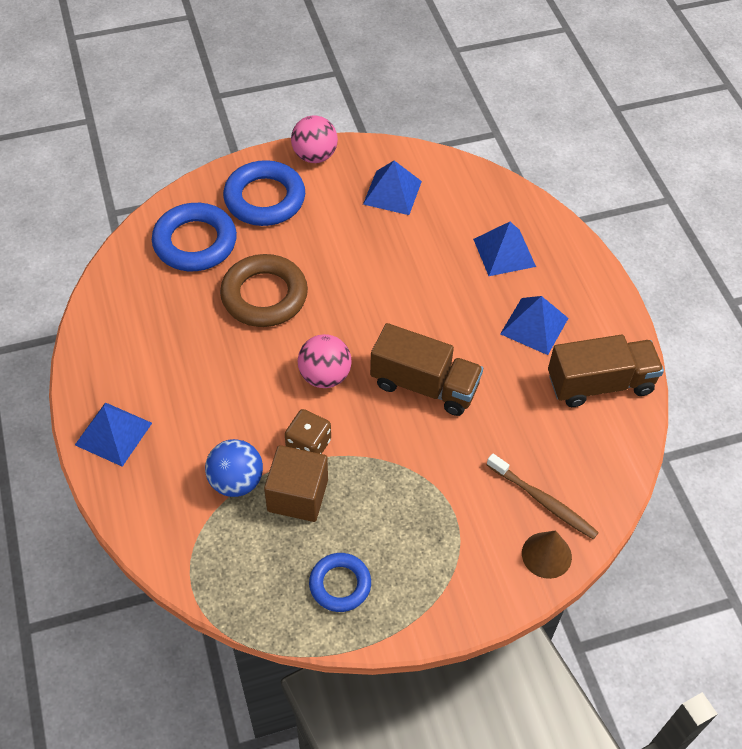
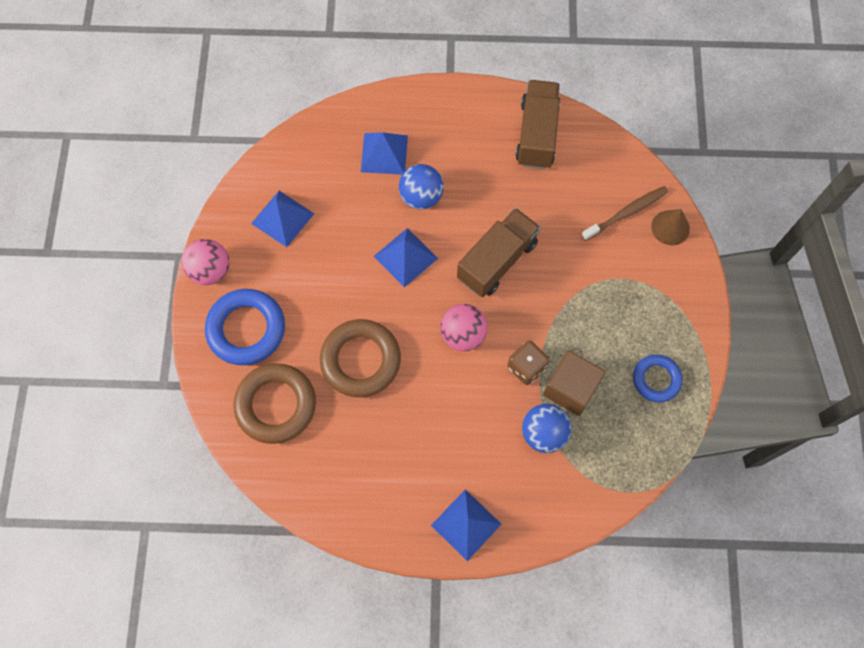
camera: 70 degrees left, 15 degrees up
(195, 242) = (276, 405): blue ring -> brown ring
(469, 297) = (421, 196): none -> blue ball
(534, 326) = (466, 159): blue pyramid -> blue pyramid (405, 257)

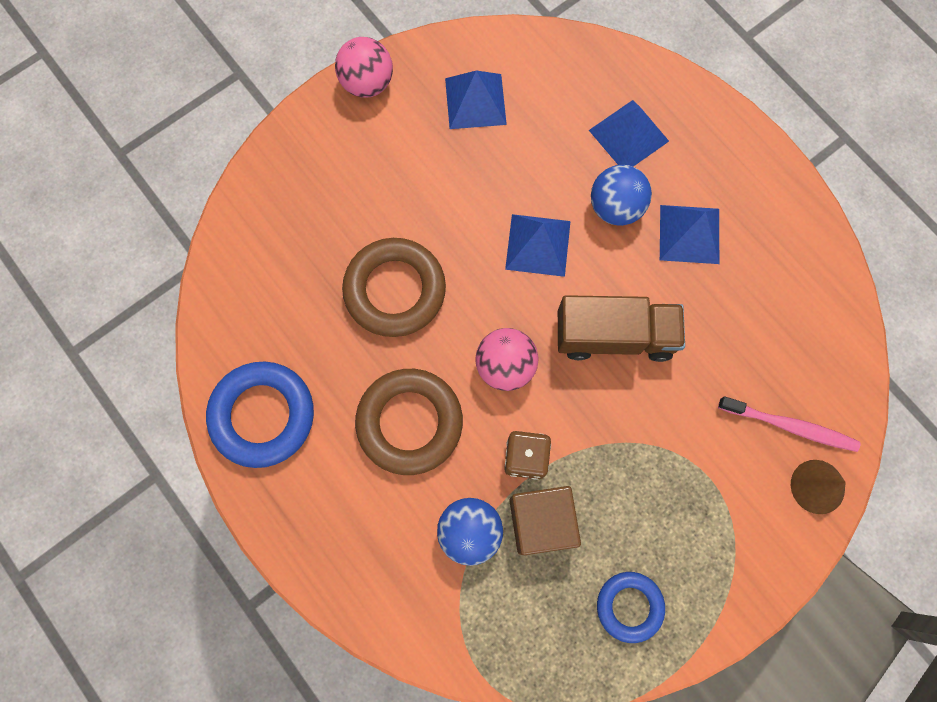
camera: 50 degrees right, 5 degrees up
(246, 329) = (337, 162): blue ring -> blue ring (263, 415)
(276, 405) = (285, 250): brown ring -> brown ring (409, 422)
(466, 524) = (311, 528): blue pyramid -> blue pyramid (689, 234)
(537, 134) = (791, 263): brown truck -> none
(627, 213) = (791, 426): brown toothbrush -> pink toothbrush

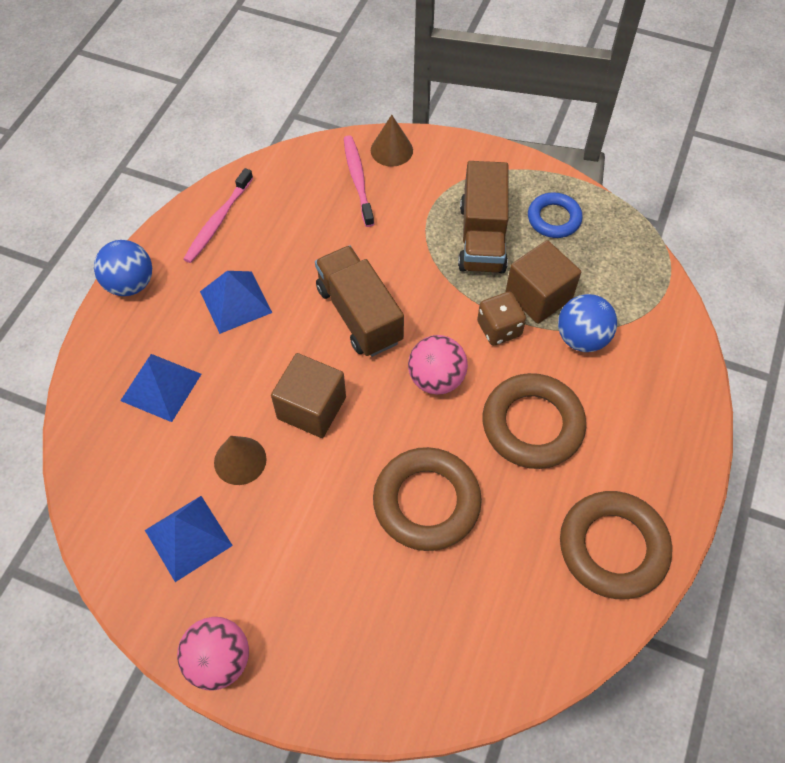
camera: 120 degrees left, 15 degrees down
(263, 415) = (613, 547): blue ring -> brown ring
(520, 166) = (240, 460): none -> brown cone
(537, 245) = (311, 408): blue pyramid -> brown cube
(615, 207) = (240, 365): blue ball -> blue ball (130, 284)
(645, 511) = (482, 237): none -> brown truck
(799, 261) = (218, 222): none -> pink toothbrush

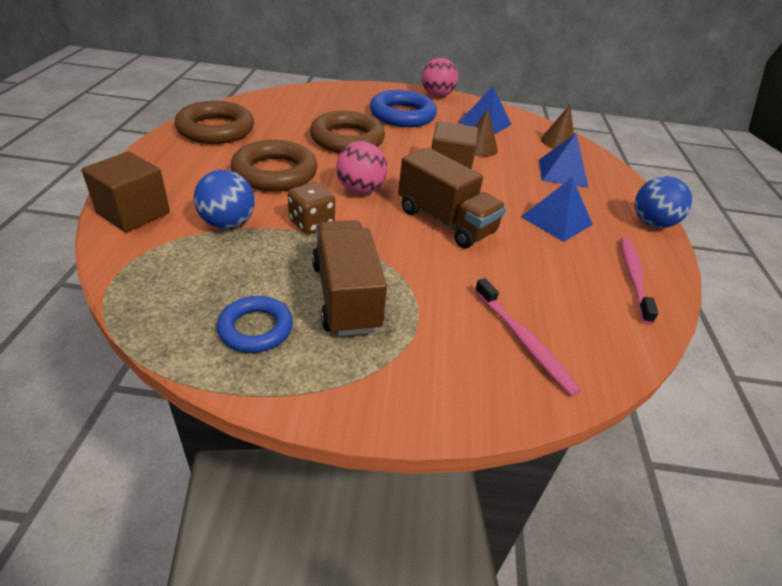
camera: 160 degrees right, 20 degrees down
(316, 578) = (402, 115): none -> blue ring
(391, 150) = (505, 390): brown cone -> brown cone (557, 142)
(538, 296) = (273, 250): brown cube -> brown cube (133, 213)

